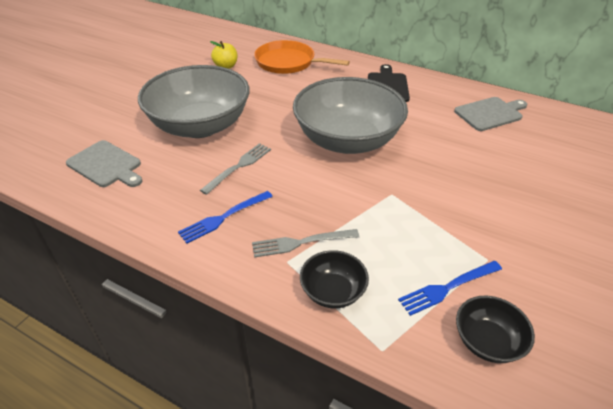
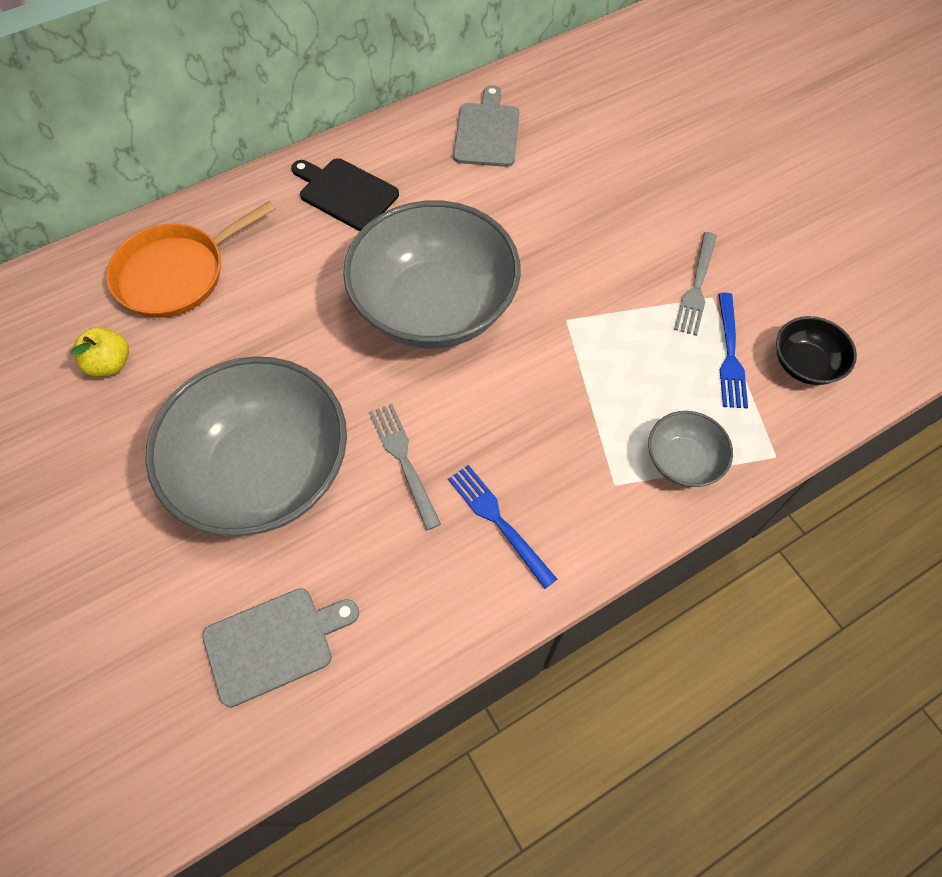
camera: 60 degrees left, 20 degrees up
(224, 217) = (498, 521): blue fork -> blue fork turned 150 degrees clockwise
(301, 243) = (593, 455): grey fork -> grey fork (696, 287)
(333, 291) = (683, 460): black bowl -> grey bowl

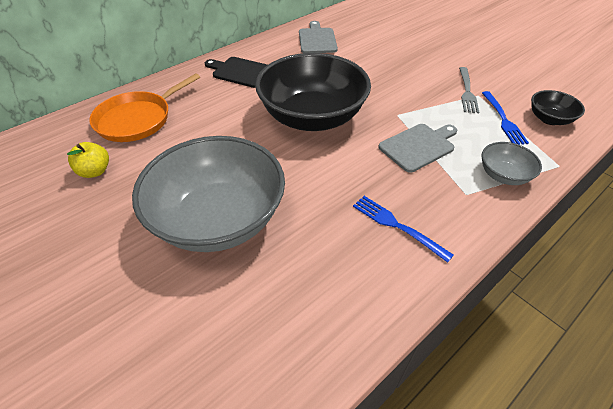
camera: 10 degrees left, 15 degrees down
(274, 643) = (251, 334): grey cutting board -> grey cutting board (418, 146)
(403, 460) = (318, 199): grey fork -> none
(434, 307) = (312, 117): grey bowl -> black bowl

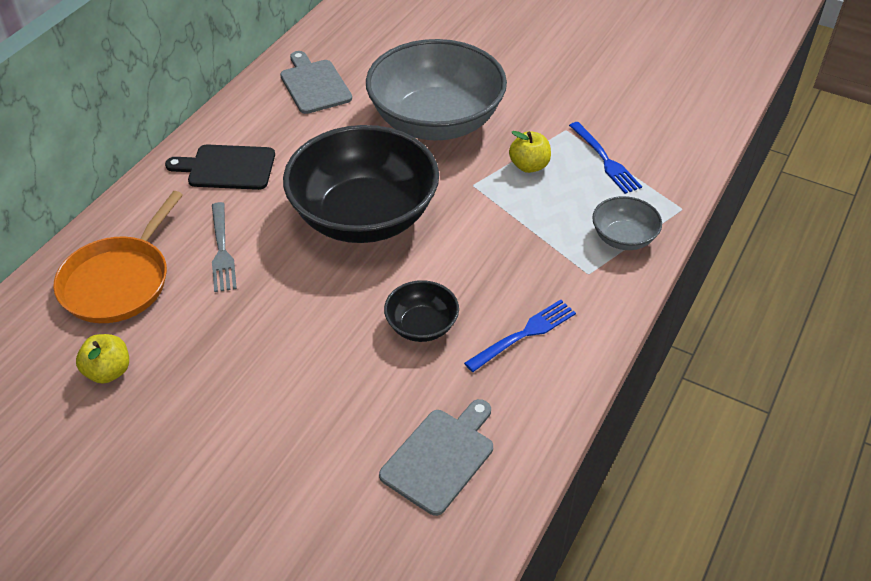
camera: 20 degrees left, 0 degrees up
(218, 219) = (311, 386): grey bowl -> grey bowl (436, 121)
(397, 226) = (524, 334): blue fork -> blue fork turned 120 degrees clockwise
(418, 146) = (515, 224): grey cutting board -> grey cutting board (440, 457)
(443, 111) = (529, 166): none -> yellow apple
(467, 91) = (550, 127): grey fork -> grey fork (222, 250)
(549, 119) = (659, 145): black bowl -> black bowl (421, 326)

